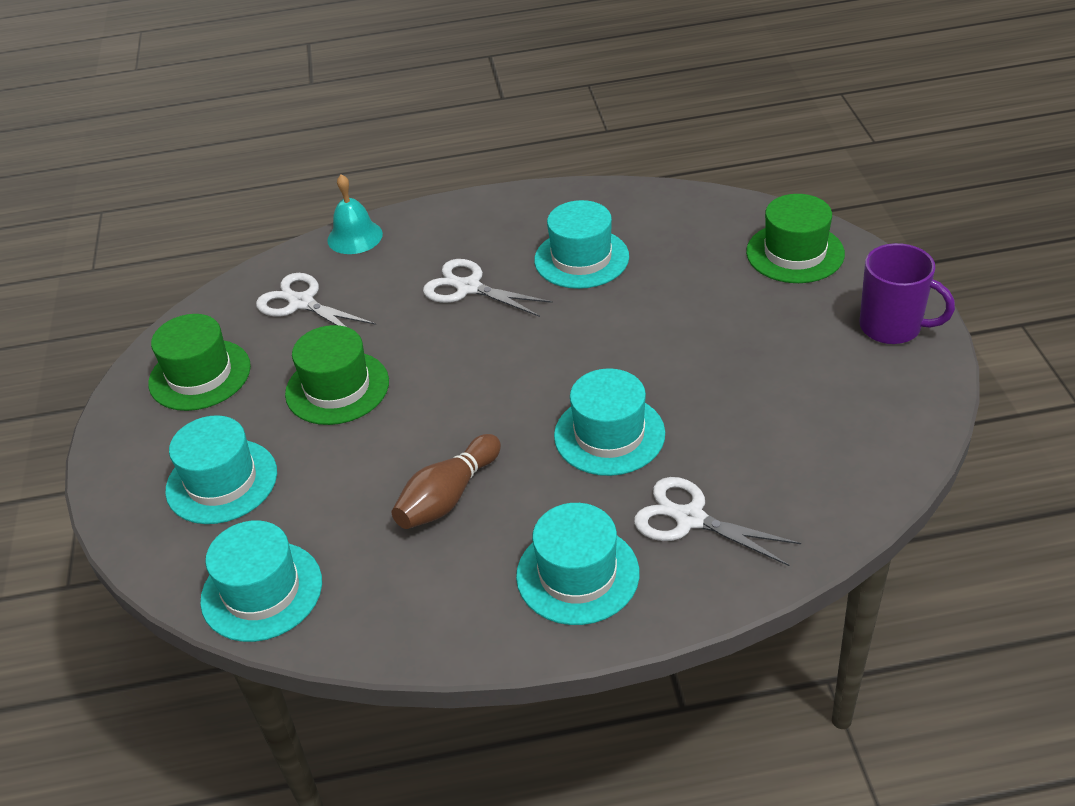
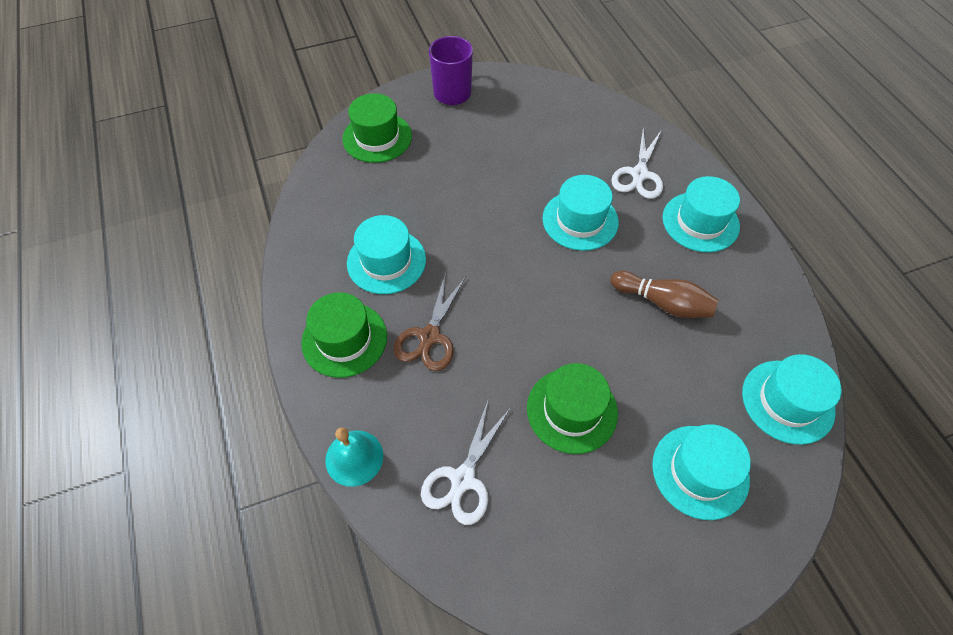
camera: 105 degrees left, 15 degrees up
(200, 375) = (580, 546): green hat -> green hat (344, 339)
(469, 288) = (429, 336): white scissors -> brown scissors

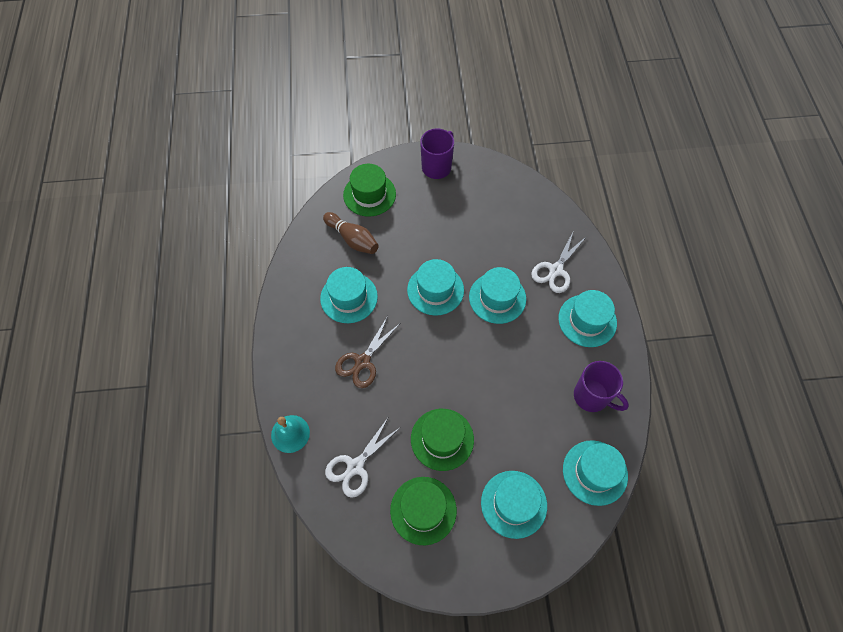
camera: 15 degrees right, 5 degrees up
(344, 339) = (305, 349): green hat -> green hat (423, 510)
(498, 228) = (435, 290): none -> turquoise hat
(663, 303) = (534, 377): brown bowling pin -> brown bowling pin (352, 239)
(744, 309) = (592, 396): none -> purple mug

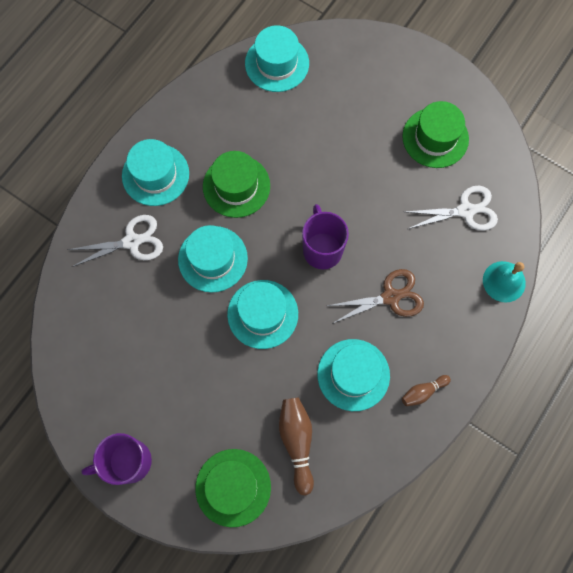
camera: 140 degrees left, 10 degrees up
(296, 319) = (423, 392): none -> brown bowling pin
(442, 439) = (375, 177): green hat -> green hat (236, 186)
(514, 504) = (360, 90): turquoise hat -> none
(592, 396) = (220, 114): purple mug -> purple mug (322, 249)

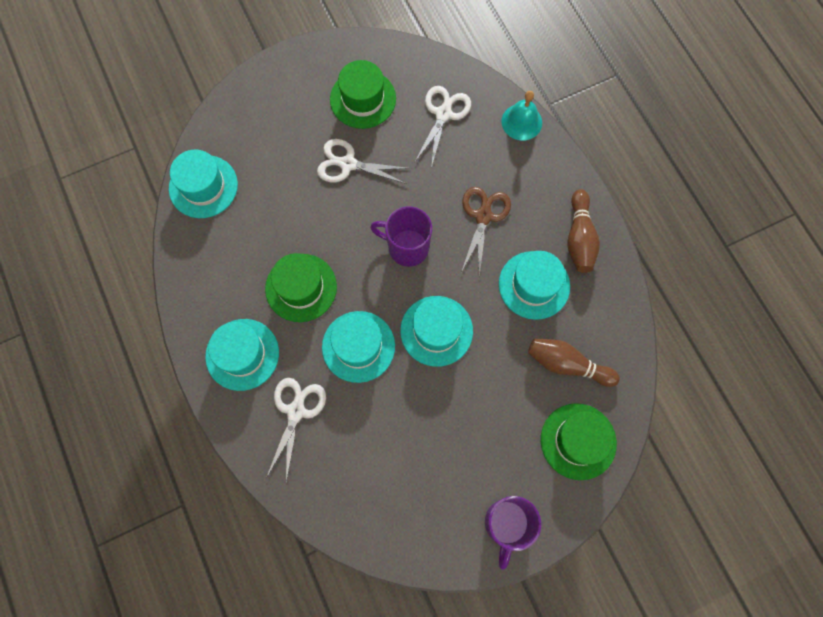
camera: 60 degrees left, 0 degrees up
(367, 160) = (348, 164): none -> white scissors
(423, 392) = (579, 238): brown bowling pin -> brown bowling pin, size x1.70

